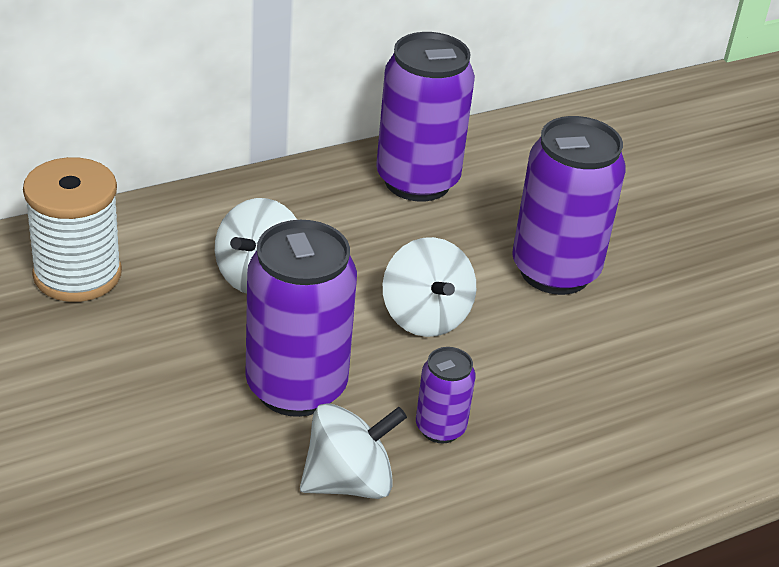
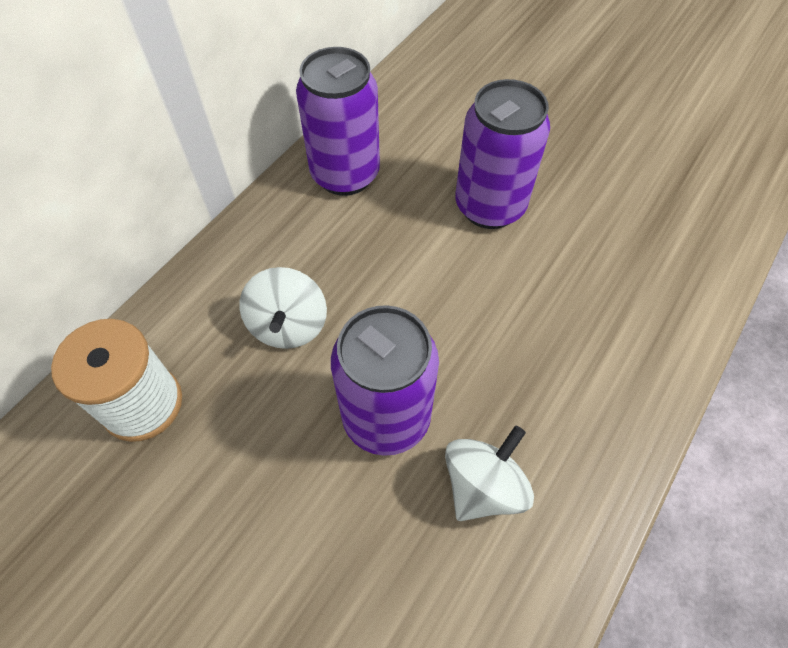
camera: 25 degrees left, 20 degrees up
(425, 316) = (432, 296): white spinning top -> none
(440, 428) = (511, 394): purple can -> none

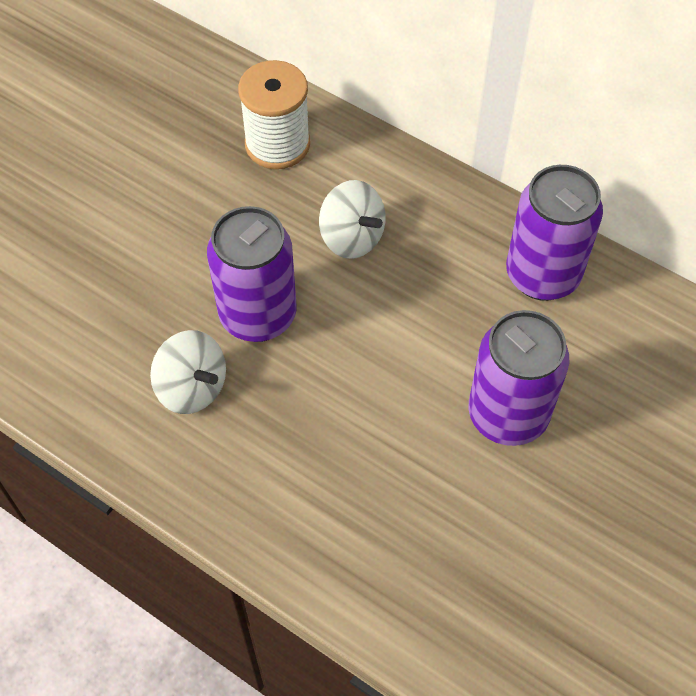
camera: 90 degrees right, 0 degrees up
(288, 325) = (352, 237): white spinning top -> white spinning top turned 135 degrees counterclockwise

